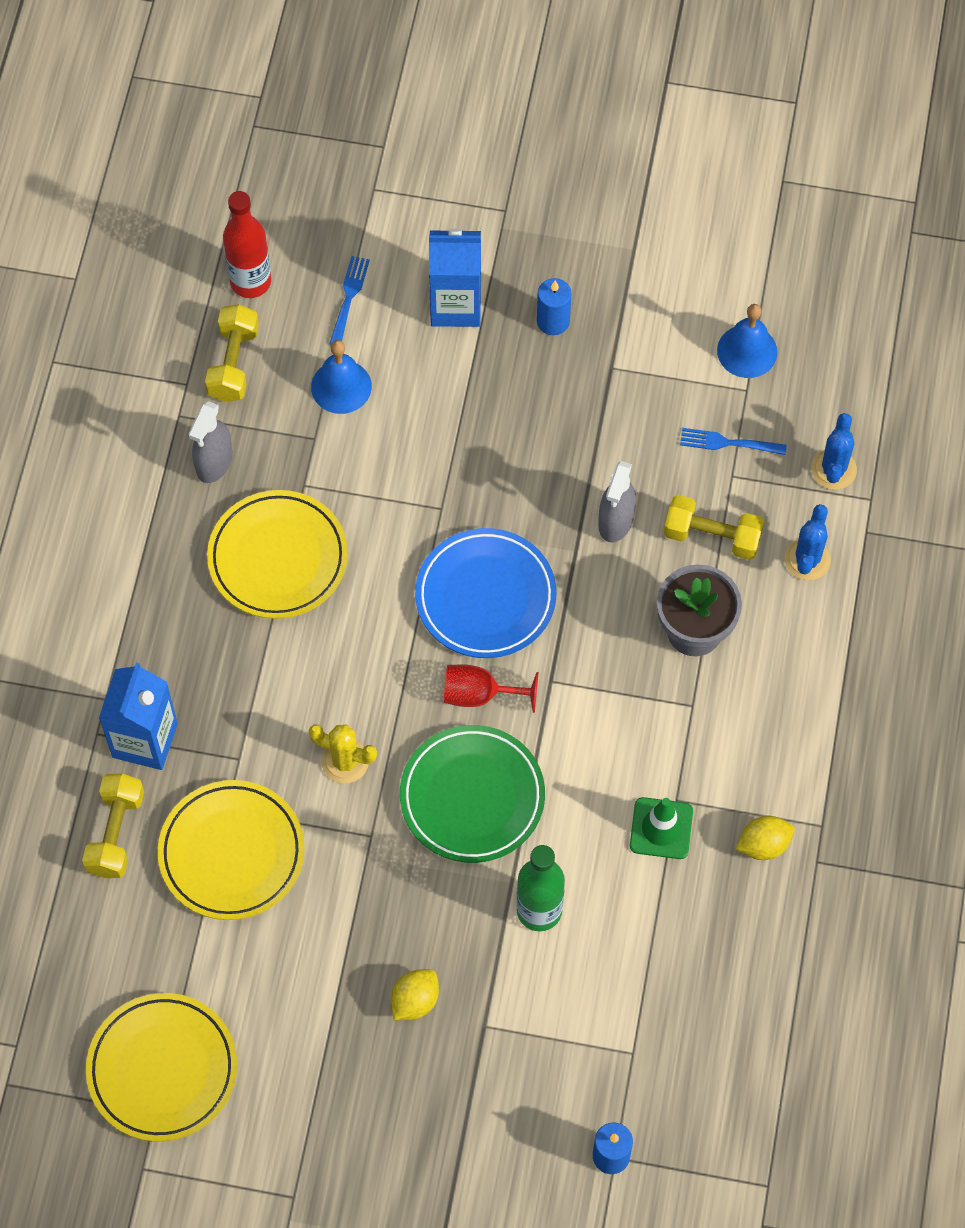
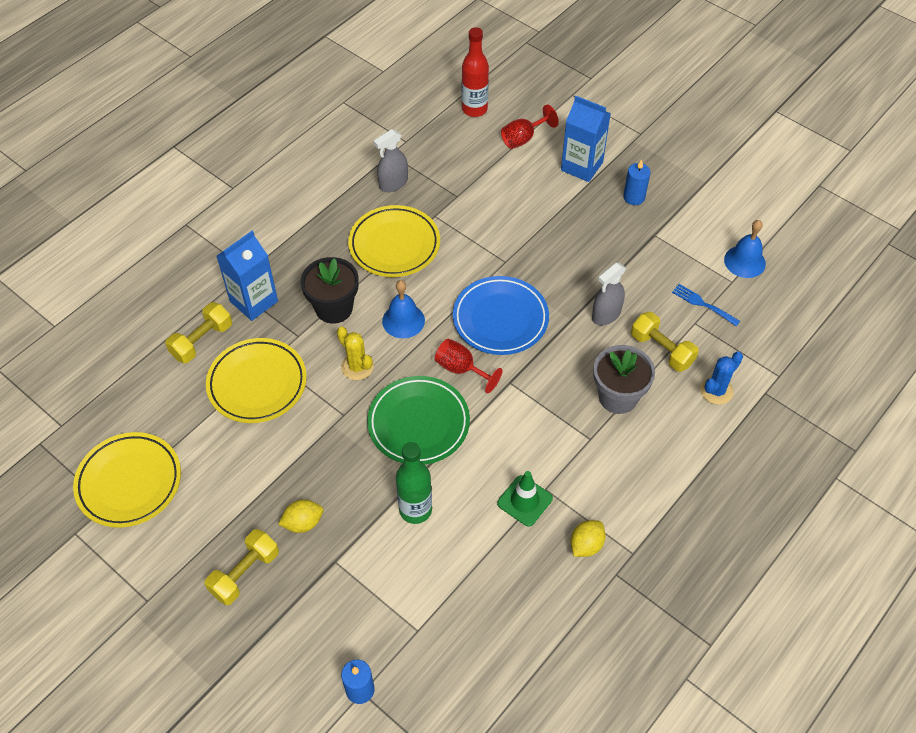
camera: 30 degrees right, 10 degrees down
(233, 363) = (438, 142): yellow dumbbell -> yellow dumbbell (245, 573)
(259, 694) = (334, 308): none -> black flower pot
(341, 386) = (489, 178): blue bell -> blue bell (403, 320)
(349, 298) = (523, 138): blue fork -> red goblet
(763, 845) = (586, 545): yellow lemon -> yellow lemon turned 60 degrees counterclockwise
(833, 469) = (763, 348): blue cactus -> none

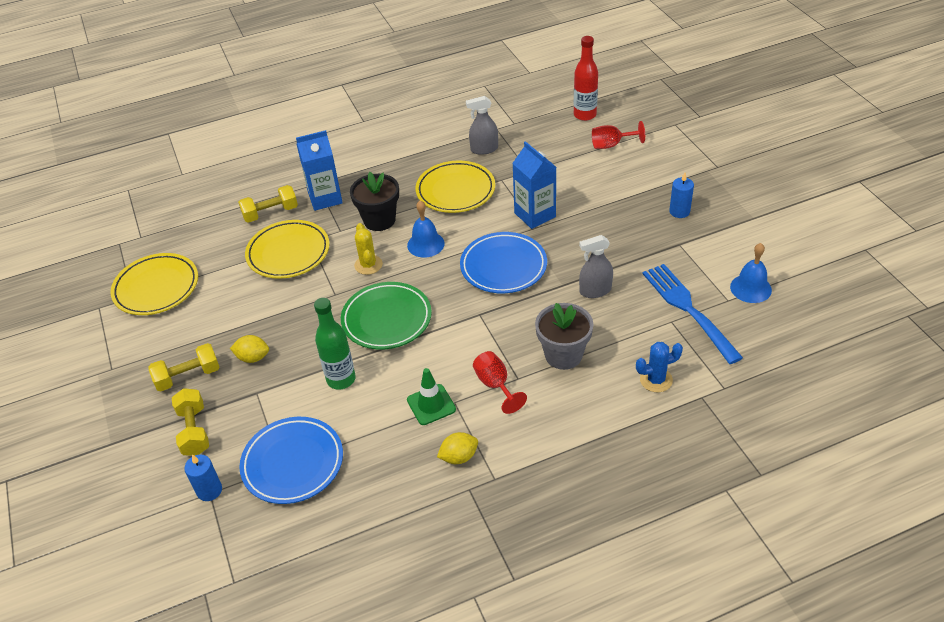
camera: 30 degrees right, 10 degrees down
(427, 622) = (293, 463): none -> blue plate
(461, 369) = (447, 292): red goblet -> red goblet (495, 385)
(582, 166) = (648, 177): blue carton -> blue carton (535, 215)
(662, 350) = (627, 332): yellow dumbbell -> yellow dumbbell (194, 431)
(703, 304) = (689, 310): blue fork -> blue fork, size x2.04

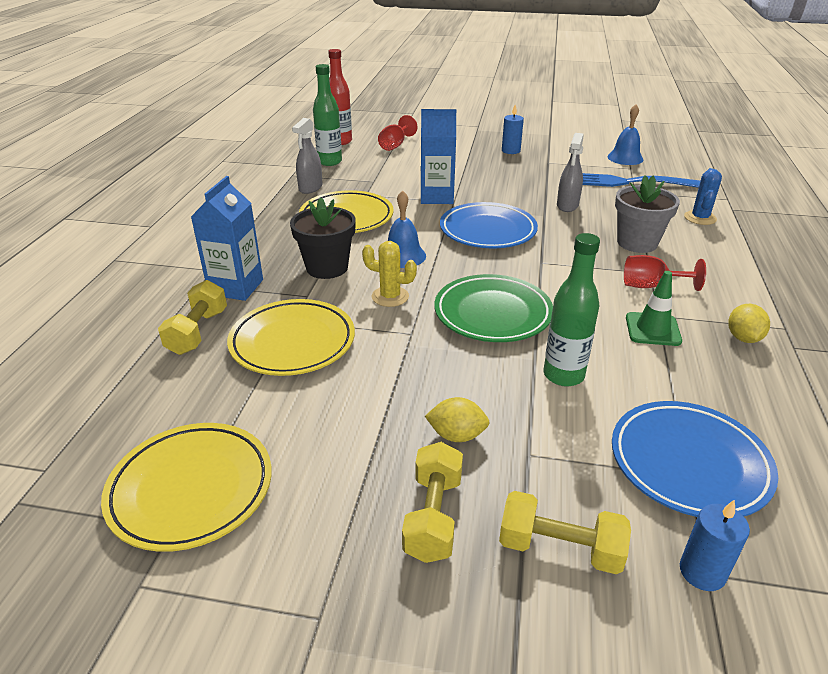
camera: 60 degrees left, 10 degrees down
(253, 357) = (456, 435): yellow lemon -> yellow lemon turned 60 degrees clockwise
(539, 132) = (329, 162): none -> green bottle

